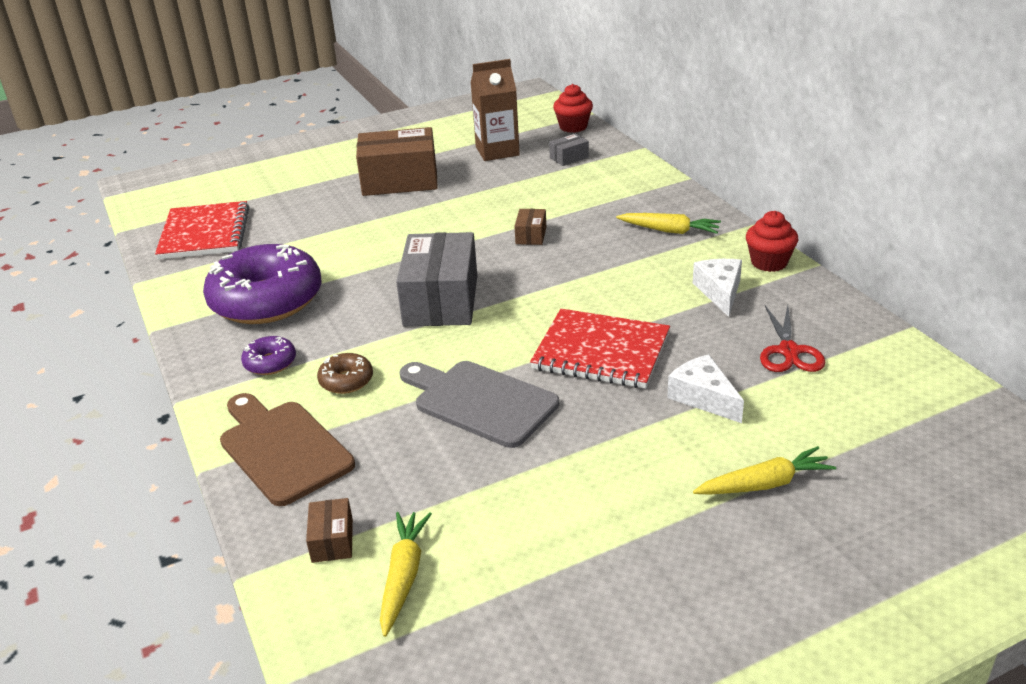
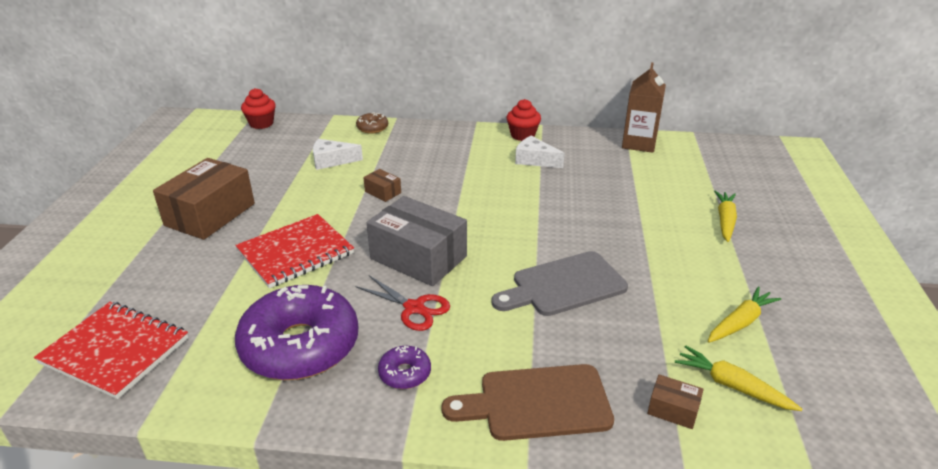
camera: 60 degrees left, 0 degrees up
(346, 381) = (476, 338): brown donut -> brown donut (372, 128)
(497, 151) = (242, 161): brown carton -> brown carton (639, 143)
(569, 158) = (301, 141): grey box -> none
(601, 351) = (554, 220): red notebook -> red notebook (296, 252)
(669, 231) = (448, 147): yellow carrot -> yellow carrot (740, 322)
(703, 397) = (633, 207): white cheese -> white cheese (331, 161)
(789, 351) = (614, 166): red scissors -> red scissors (414, 308)

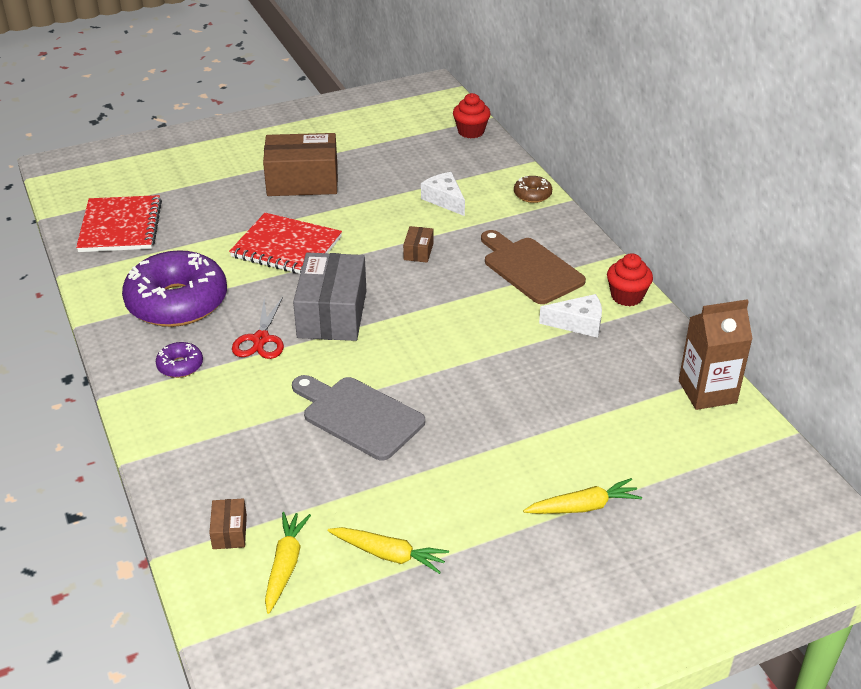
camera: 60 degrees right, 5 degrees up
(535, 160) = (578, 323): white cheese -> white cheese turned 90 degrees clockwise
(537, 403) = (189, 448): brown cutting board -> brown cutting board (529, 268)

